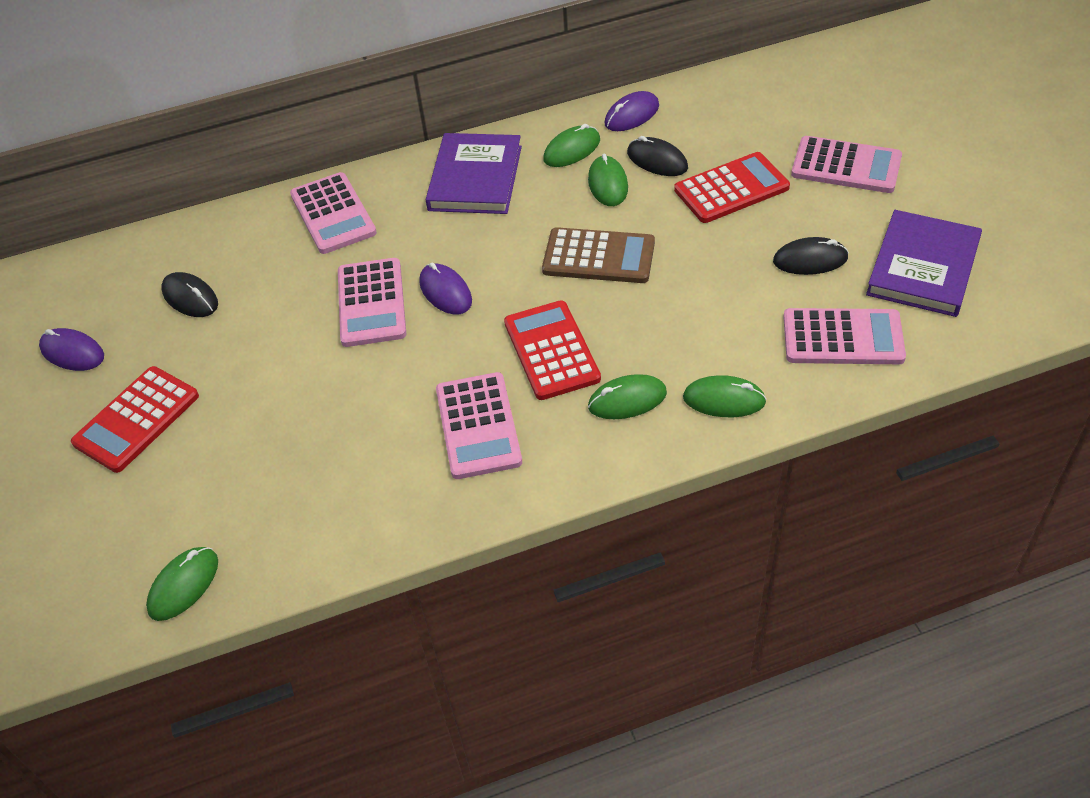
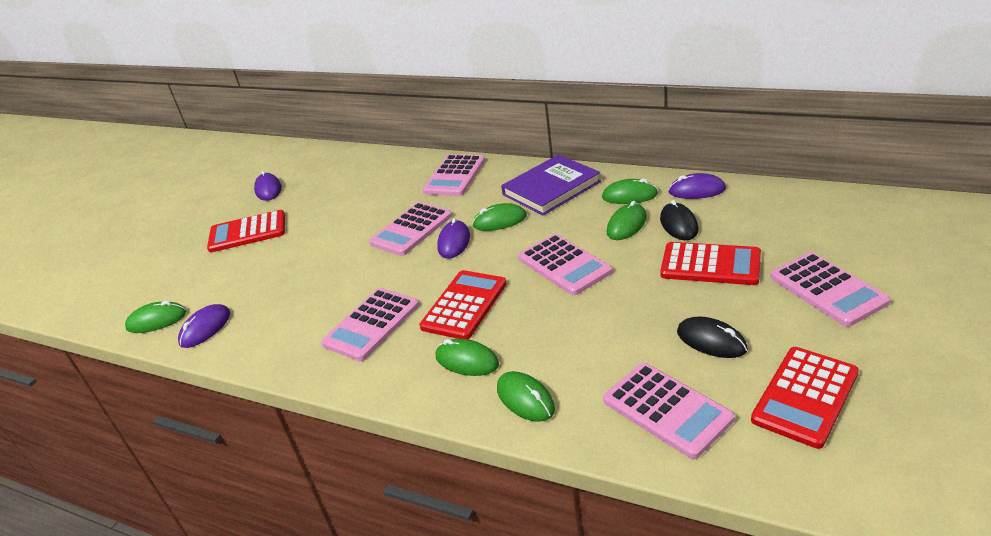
camera: 45 degrees right, 15 degrees down
(190, 298) = (342, 187): black mouse -> none
(273, 551) = (205, 328): none -> purple mouse
(466, 243) = (499, 221): none -> green mouse
(598, 257) = (564, 265): brown calculator -> pink calculator
(923, 267) = (805, 396): purple book -> red calculator

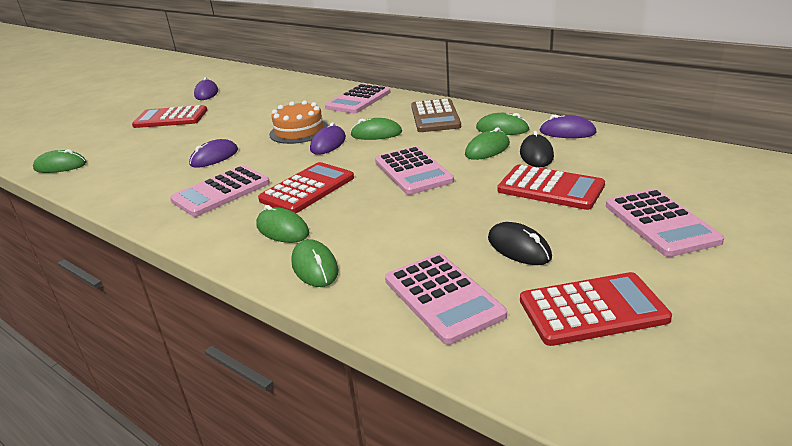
camera: 10 degrees right, 5 degrees down
(205, 328) = (91, 176): purple mouse -> purple mouse (214, 157)
(411, 229) = (299, 131): pink calculator -> orange cake
(551, 188) = (435, 117): purple book -> brown calculator
(805, 396) = (592, 310): red calculator -> red calculator turned 150 degrees counterclockwise

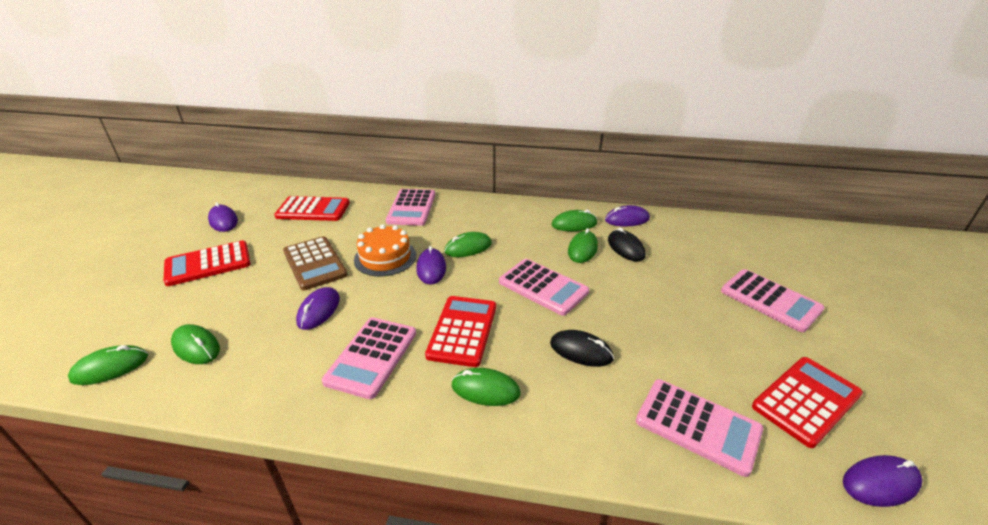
camera: 30 degrees left, 5 degrees up
(315, 267) = (560, 427): green mouse -> green mouse (196, 347)
(435, 117) = (504, 218): brown calculator -> brown calculator (315, 263)
(519, 248) = (702, 352): black mouse -> black mouse (581, 351)
(550, 188) = (668, 282): red calculator -> red calculator (313, 210)
(594, 393) = (880, 483): none -> purple mouse

